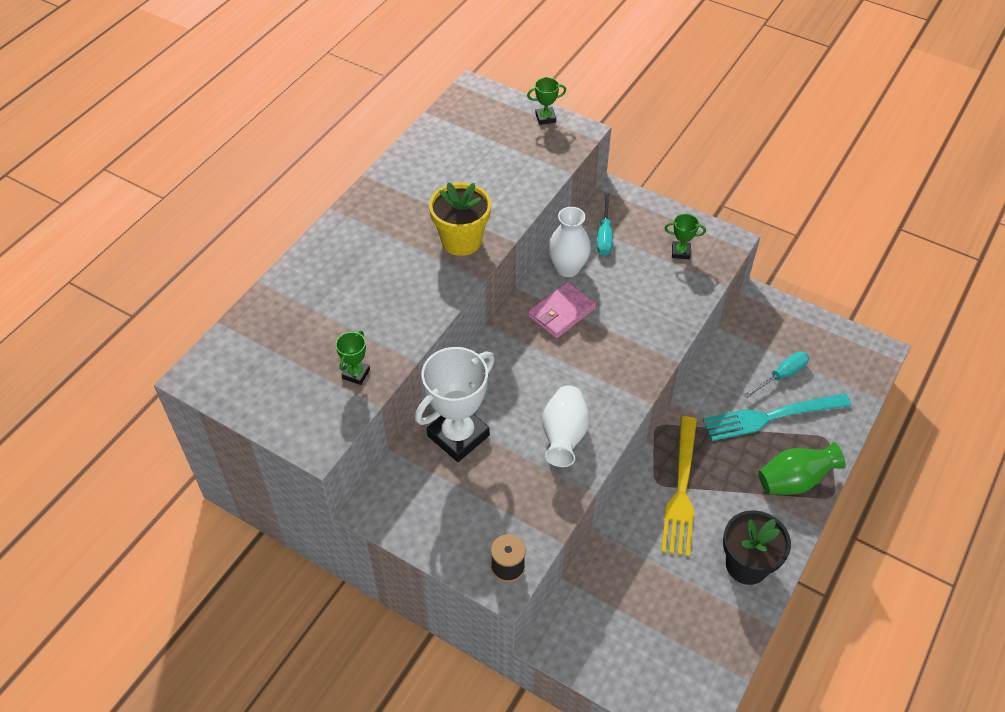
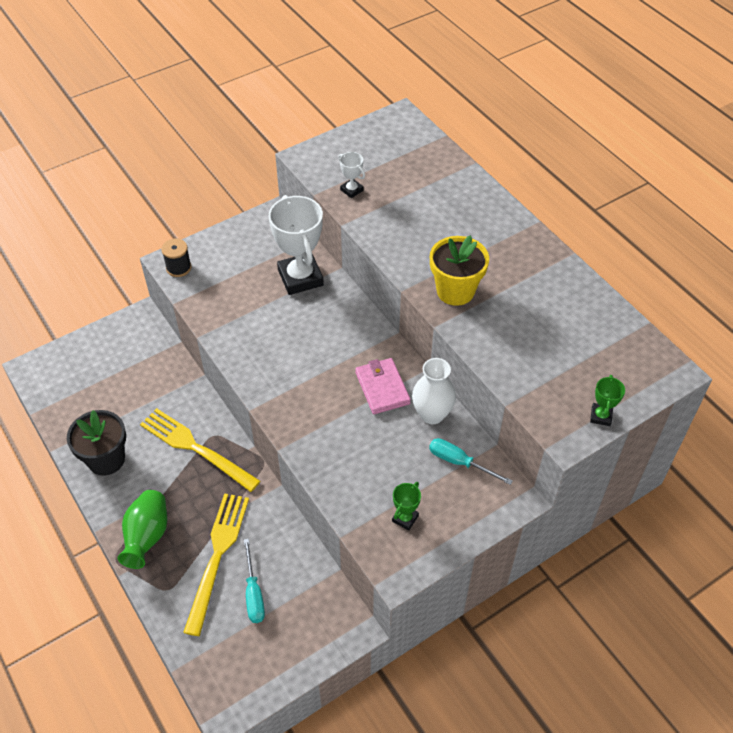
camera: 115 degrees right, 0 degrees up
(356, 374) = (352, 190): green trophy -> white trophy
(564, 436) = (258, 339): white vase -> none
(770, 417) = (217, 555): turquoise fork -> yellow fork

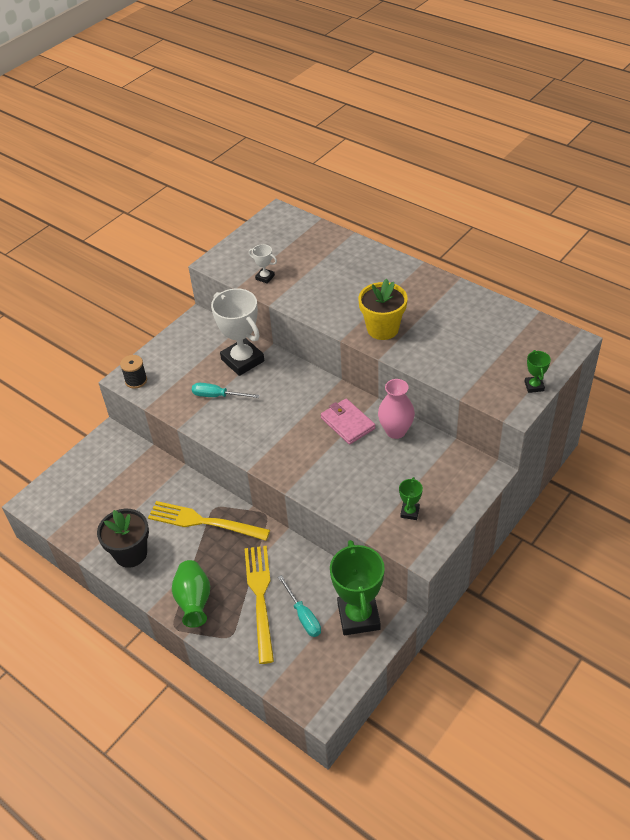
camera: 15 degrees left, 5 degrees down
(313, 615) = (359, 616): none -> green trophy
(432, 414) = (396, 431): white vase -> pink vase
(459, 462) = (433, 459): turquoise screwdriver -> turquoise screwdriver (217, 396)

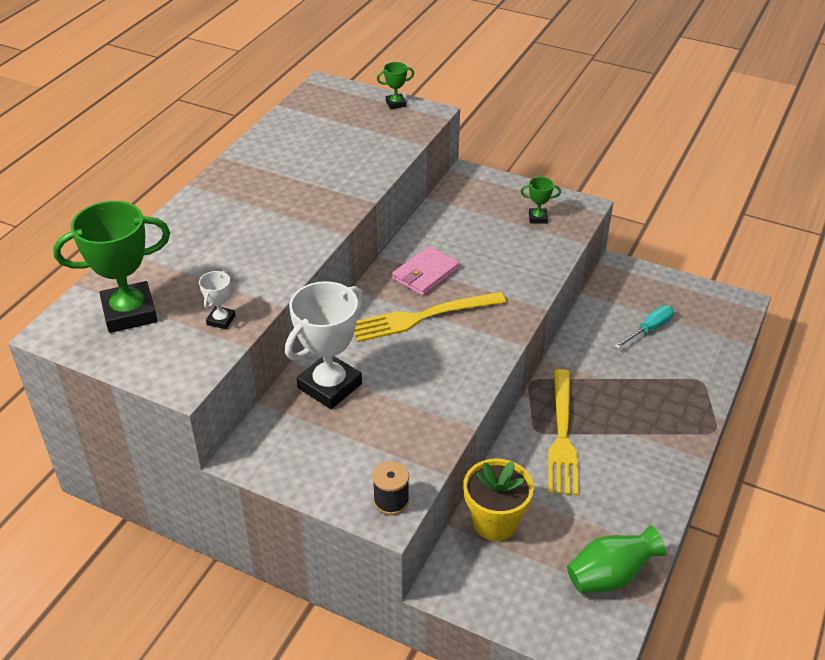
camera: 105 degrees left, 5 degrees down
(131, 553) = (637, 499): black flower pot -> none
(194, 601) = (675, 420): green vase -> green vase (610, 576)
(217, 396) = (404, 398): turquoise screwdriver -> none
(260, 596) = (642, 366): yellow fork -> yellow fork (421, 317)
(359, 616) = (631, 290): green trophy -> green trophy (129, 312)
(382, 329) = (321, 204): yellow flower pot -> yellow flower pot (495, 522)
(396, 431) = (428, 237): pink vase -> none

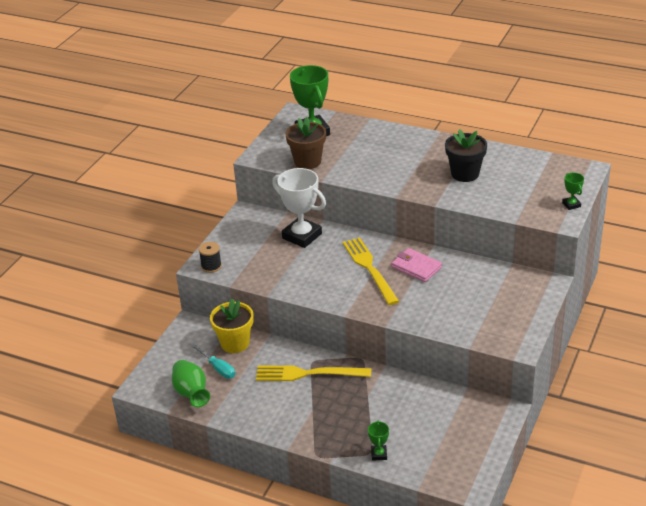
camera: 90 degrees right, 5 degrees down
(221, 320) = (307, 161): white trophy -> brown flower pot
(306, 172) = (465, 174): none -> black flower pot
(538, 218) = (497, 321): green trophy -> green trophy (379, 454)
(649, 329) = (427, 425): turquoise screwdriver -> turquoise screwdriver (217, 368)

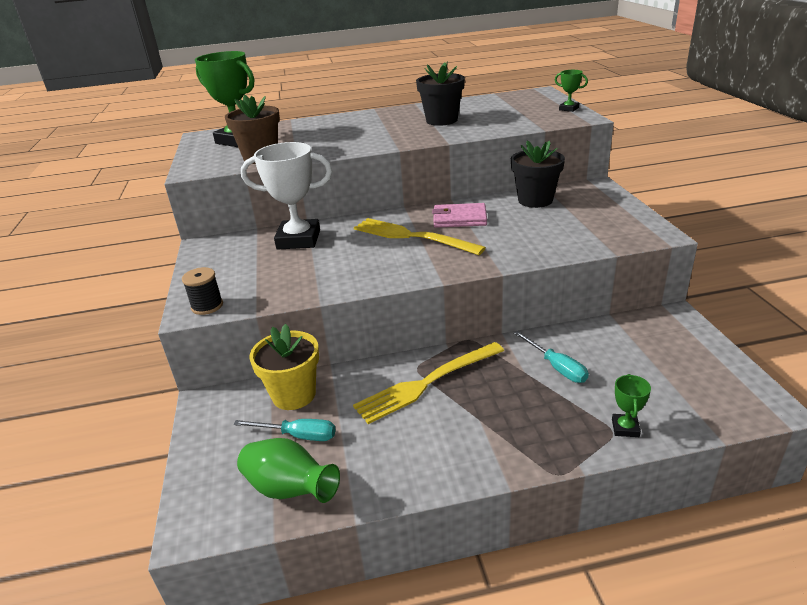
camera: 35 degrees left, 5 degrees down
(379, 454) = (625, 428): green trophy -> green trophy turned 45 degrees clockwise
(388, 403) = (556, 367): none -> turquoise screwdriver
(486, 275) = (535, 200): none -> black flower pot

